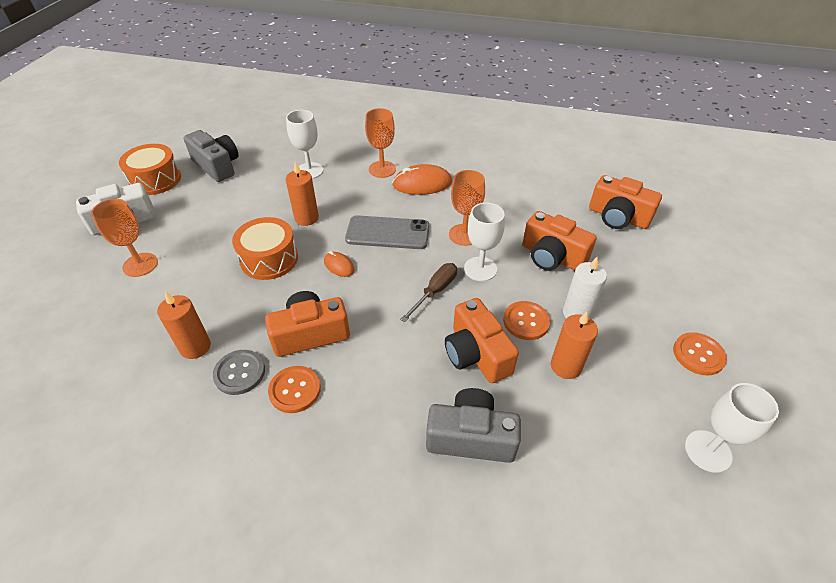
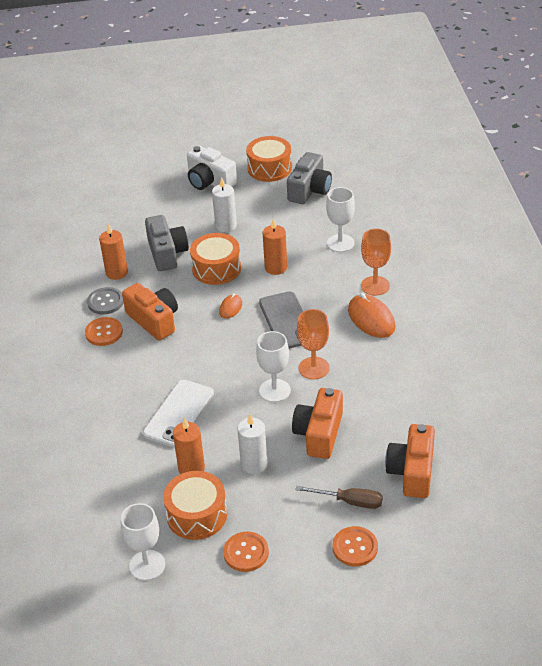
camera: 70 degrees right, 5 degrees down
(140, 265) = (174, 211): orange goblet -> none
(209, 233) = (226, 226): none -> white candle
(435, 291) = (232, 371): brown screwdriver -> brown screwdriver (349, 501)
(471, 437) = (104, 430): grey camera -> grey camera (167, 253)
(476, 354) = (178, 413): orange camera -> white phone
(526, 321) = (227, 434): orange button -> orange button (355, 547)
(637, 381) = (197, 515): none -> orange drum

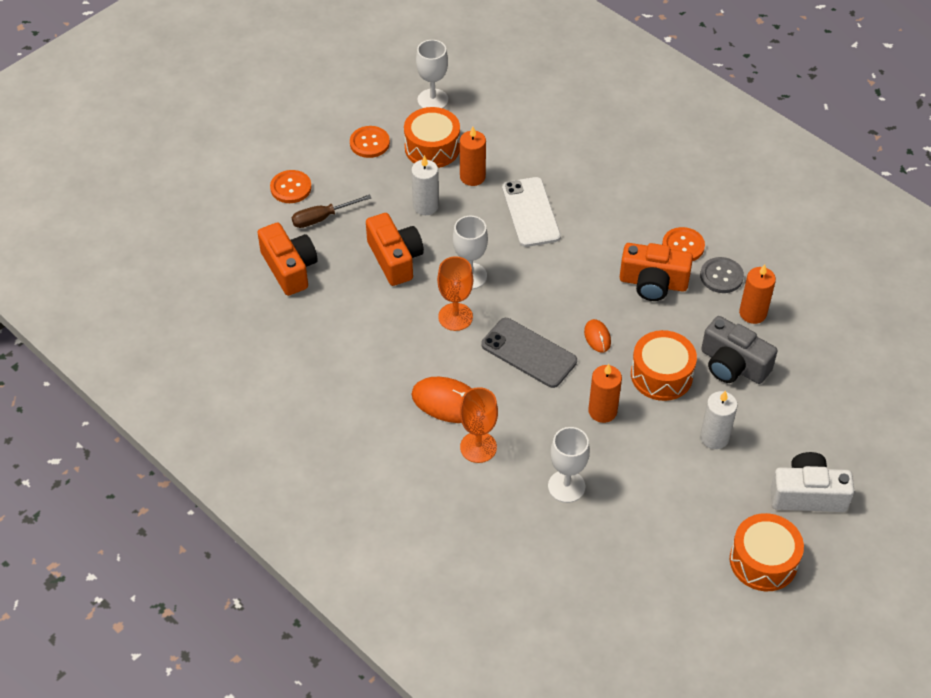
camera: 140 degrees right, 10 degrees up
(309, 190) = (679, 551): grey camera -> none

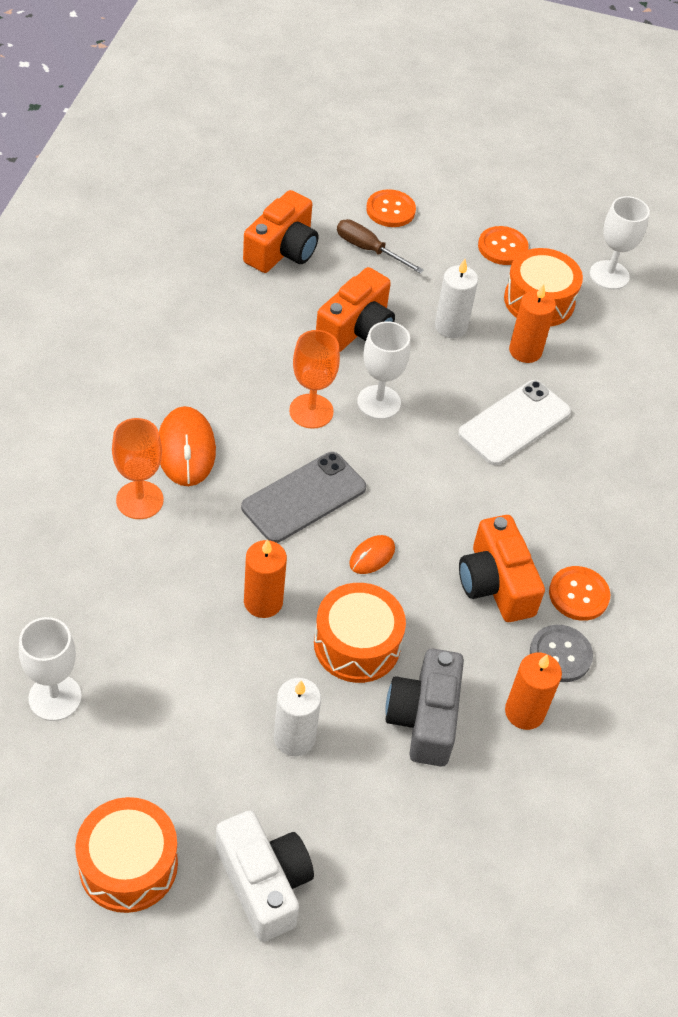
camera: 55 degrees right, 0 degrees up
(529, 353) = (304, 498): grey phone -> grey phone turned 45 degrees clockwise
(566, 486) = (130, 605): white goblet -> white goblet (55, 697)

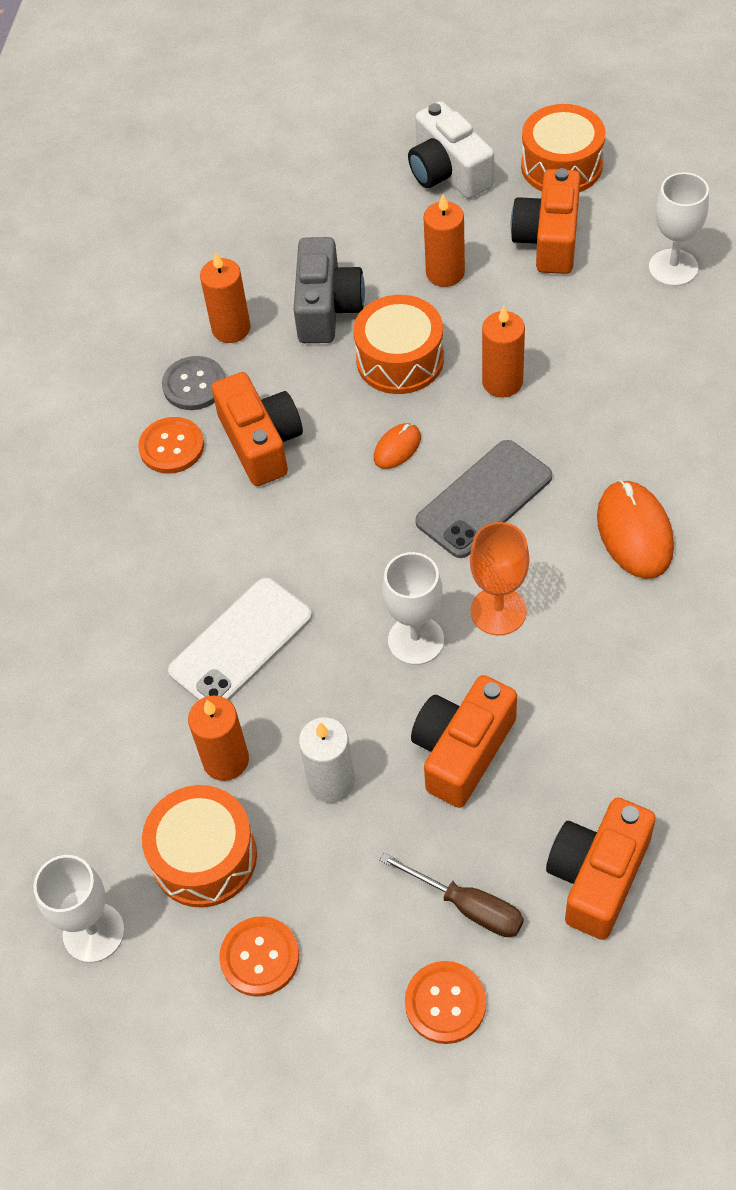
camera: 175 degrees left, 5 degrees up
(139, 500) = (665, 463): orange goblet -> none
(173, 760) = (548, 239): none -> orange camera
(294, 738) = (445, 273): white candle -> orange candle

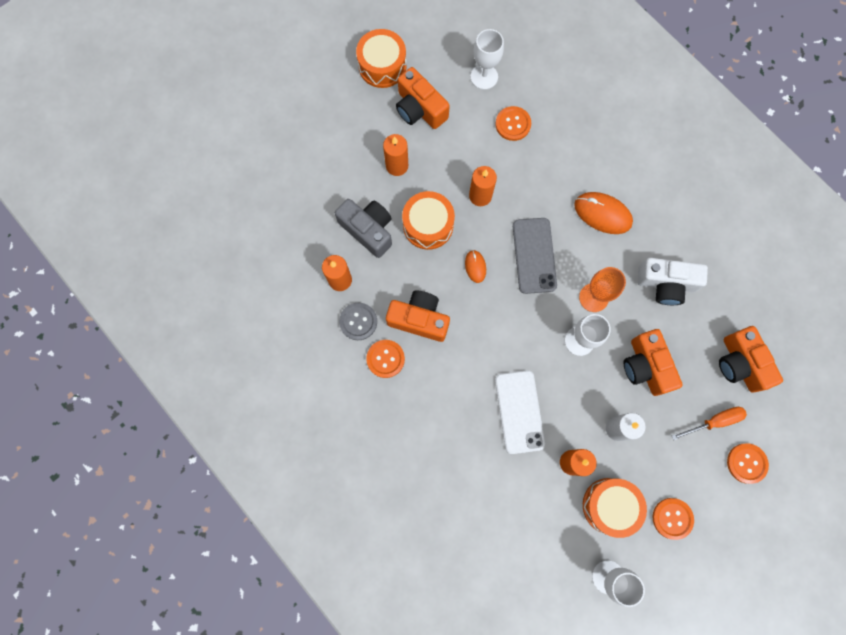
camera: 55 degrees left, 20 degrees up
(448, 172) = (338, 113): white camera -> white camera (665, 284)
(468, 906) = (714, 421): brown screwdriver -> orange screwdriver
(644, 343) = (513, 124): none -> orange button

